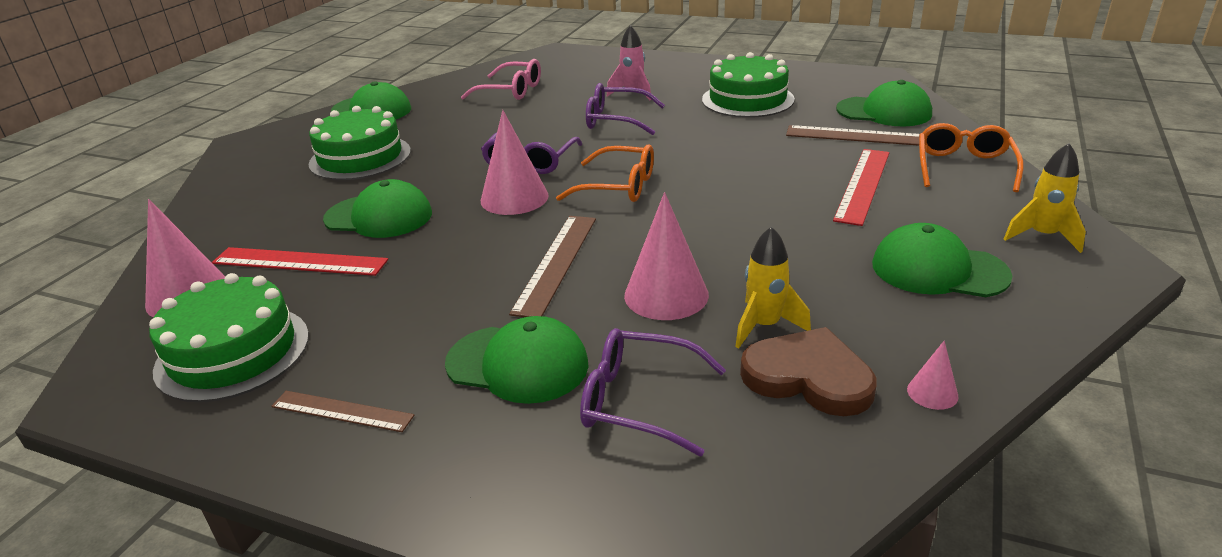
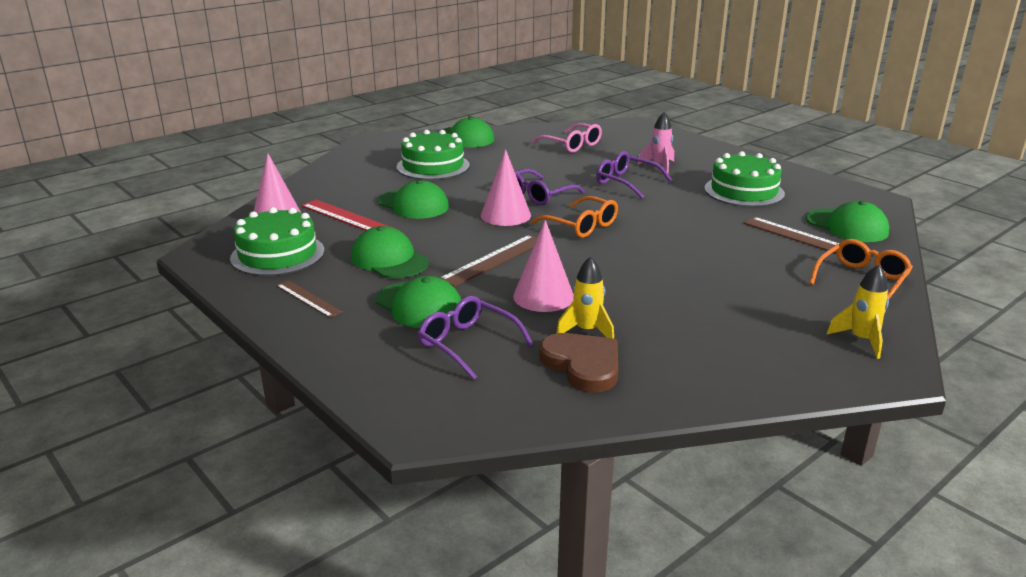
camera: 25 degrees right, 5 degrees down
(862, 185) = (761, 270): red ruler -> none
(932, 393) = (652, 398): pink cone -> none
(938, 270) = (749, 336): green cap -> green cap (389, 260)

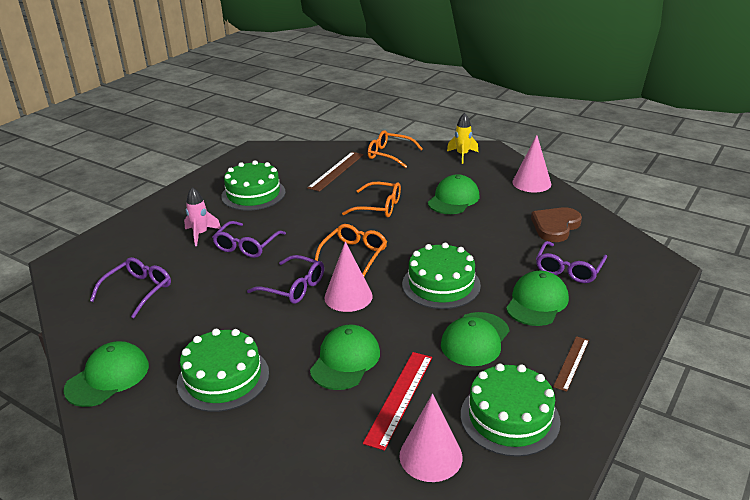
camera: 105 degrees left, 5 degrees up
(493, 260) = (441, 284): brown ruler -> green cake
(543, 296) = (484, 252): pink cone -> pink cone (531, 183)
(572, 145) = (138, 291): pink glasses -> purple glasses
(587, 331) = (517, 230): yellow rocket -> none
(689, 251) = (379, 207): none -> orange glasses
(847, 226) = (309, 158): green cap -> green cap (453, 199)

